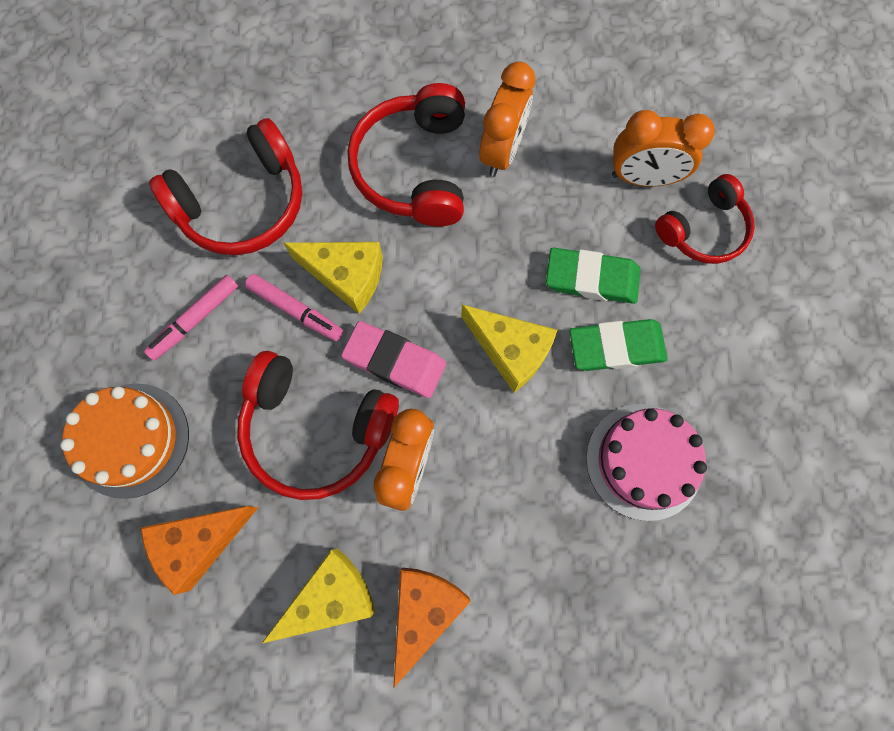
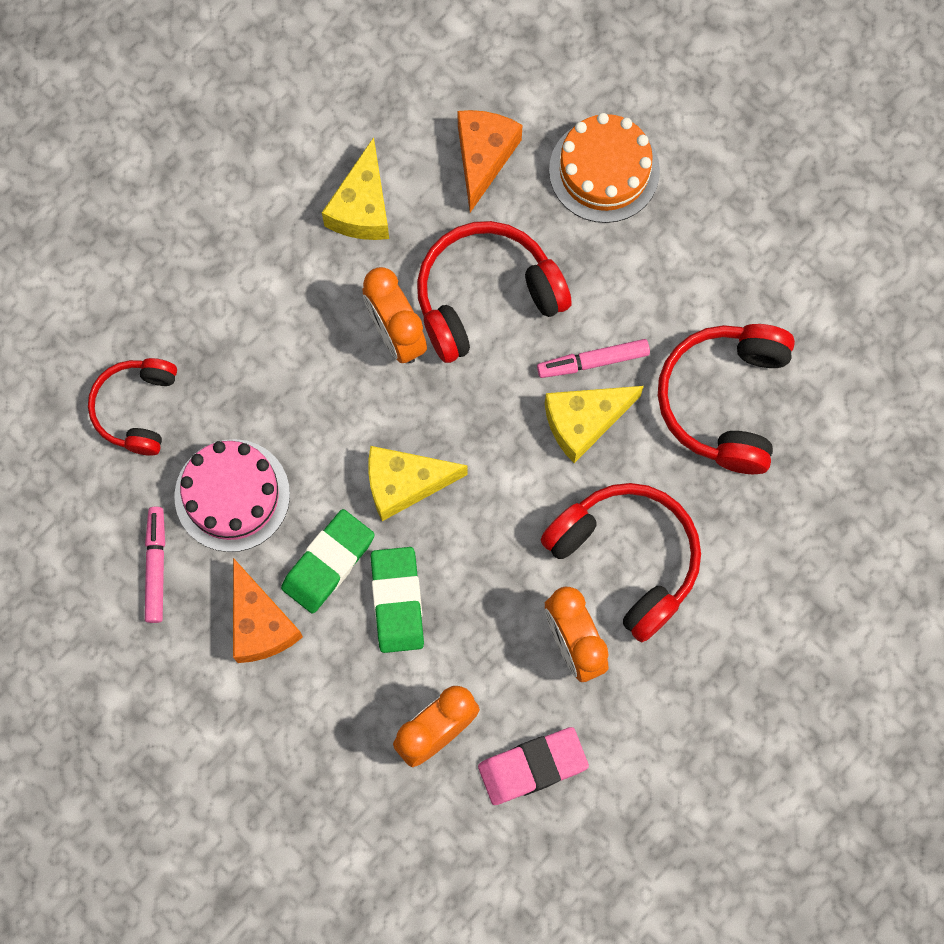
camera: 135 degrees right, 0 degrees up
(195, 320) = (656, 285): pink marker -> pink marker (156, 566)
(395, 361) = (481, 395): pink eraser -> pink eraser (532, 767)
(424, 610) = (292, 256): orange cheese -> orange cheese (260, 624)
(591, 278) = (397, 601): green eraser -> green eraser turned 60 degrees counterclockwise
(703, 230) = (346, 731): red headphones -> red headphones (136, 408)

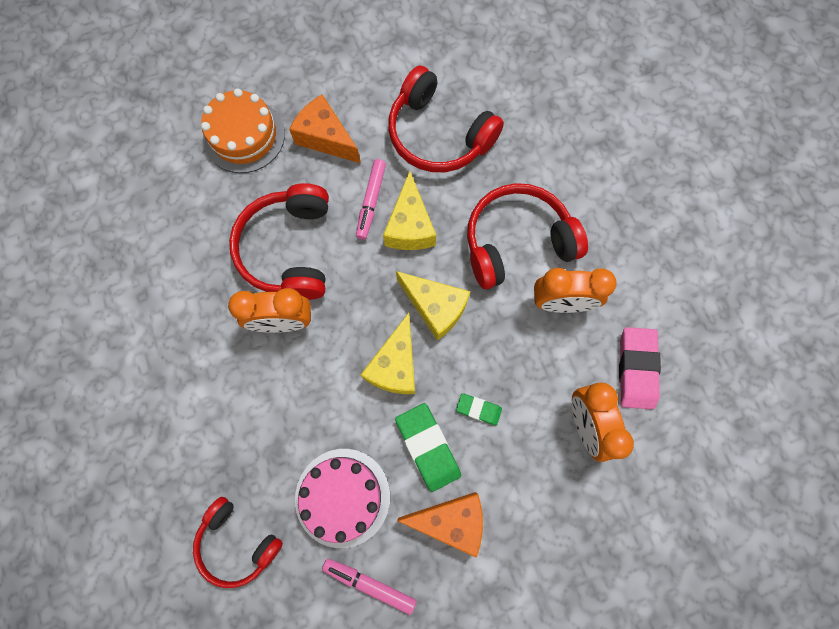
camera: 65 degrees left, 0 degrees up
(362, 207) = (177, 303): yellow cheese -> yellow cheese (435, 307)
(397, 601) = (478, 409): green eraser -> green eraser, size x0.55
(483, 157) = (190, 206): orange cheese -> orange cheese (326, 138)

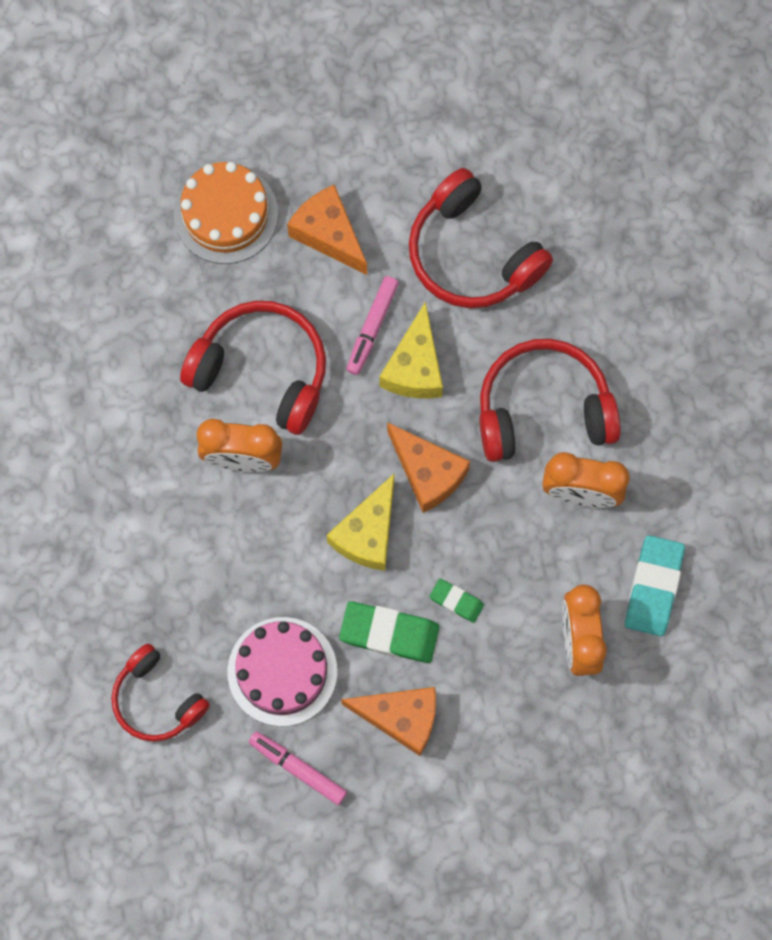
camera: 10 degrees right, 0 degrees up
(289, 249) = (262, 371): red headphones -> red headphones turned 105 degrees clockwise
(428, 447) = (389, 633): green eraser -> green eraser turned 60 degrees counterclockwise
(435, 307) = (427, 473): yellow cheese -> orange cheese
(636, 369) = (653, 587): pink eraser -> turquoise eraser

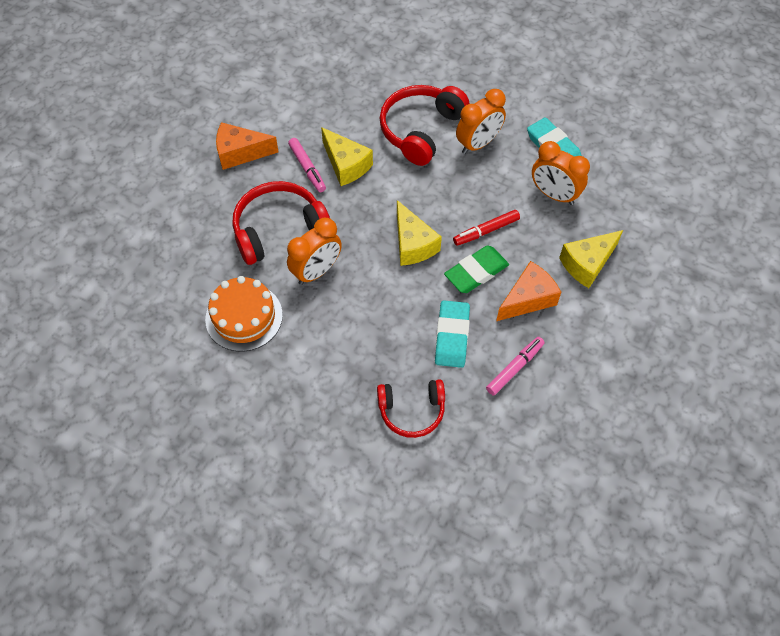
camera: 50 degrees left, 15 degrees down
(226, 214) = (181, 187): orange cake -> orange cake (244, 317)
(282, 671) = (452, 336): pink cake -> turquoise eraser
(298, 769) = (514, 368): pink marker -> pink marker turned 150 degrees clockwise
(427, 473) = (406, 197): orange cheese -> none
(456, 601) = (486, 231): green eraser -> red marker
(472, 254) = (314, 105): red headphones -> none
(507, 750) = (587, 264): none -> yellow cheese

